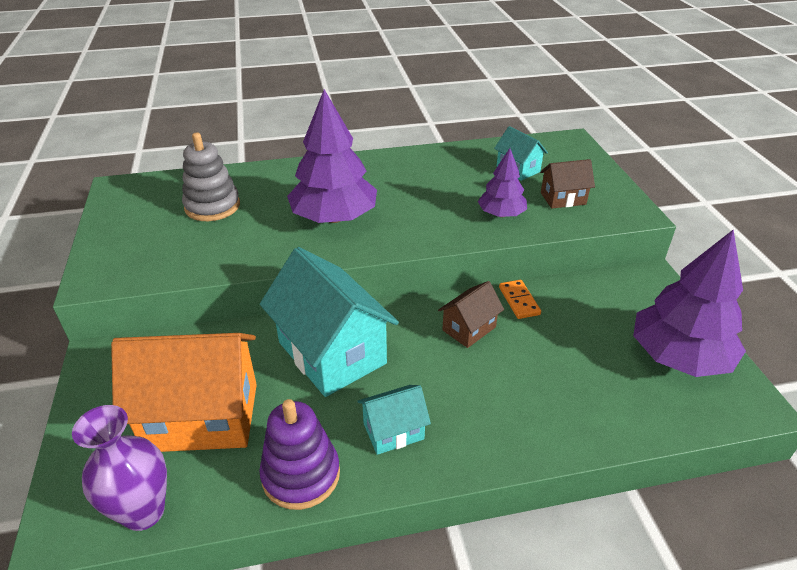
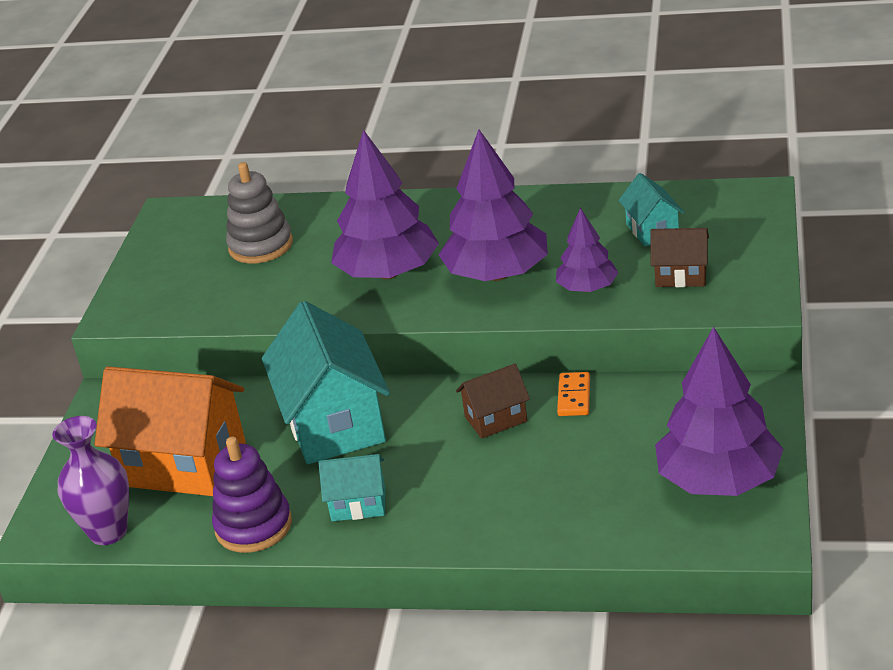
camera: 25 degrees right, 5 degrees down
(424, 210) = (497, 274): none -> purple tree

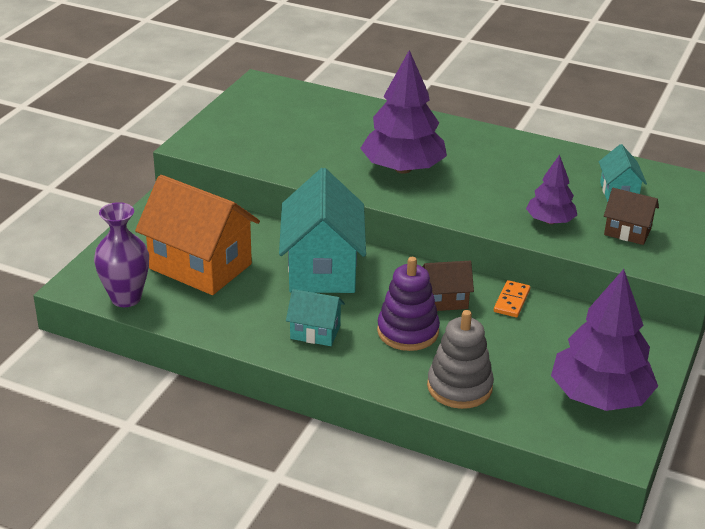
camera: 10 degrees right, 0 degrees up
(253, 526) = (231, 325): purple stacking toy -> purple stacking toy (408, 331)
(261, 246) = (317, 124): grey stacking toy -> grey stacking toy (459, 387)
(497, 274) = (485, 192): purple tree -> none

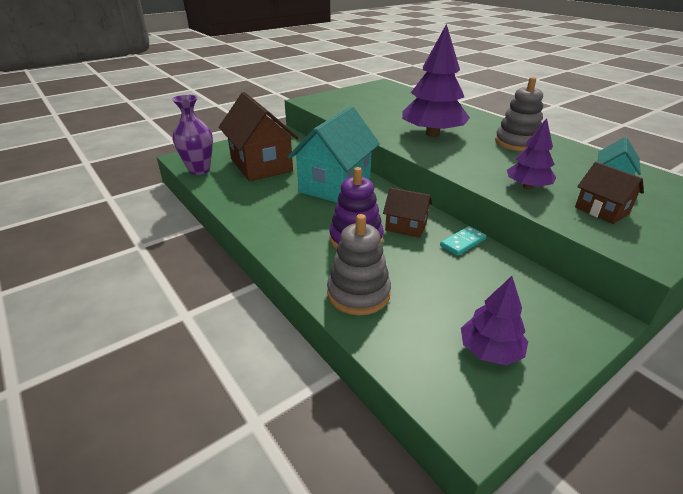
camera: 30 degrees right, 0 degrees up
(200, 266) = (261, 165): orange house -> brown house
(315, 332) = (288, 220): turquoise house -> none
(502, 158) = (517, 143): none -> grey stacking toy
(512, 301) = (463, 242): orange domino -> turquoise domino
(599, 396) = (490, 351): purple tree -> purple tree, size x0.56

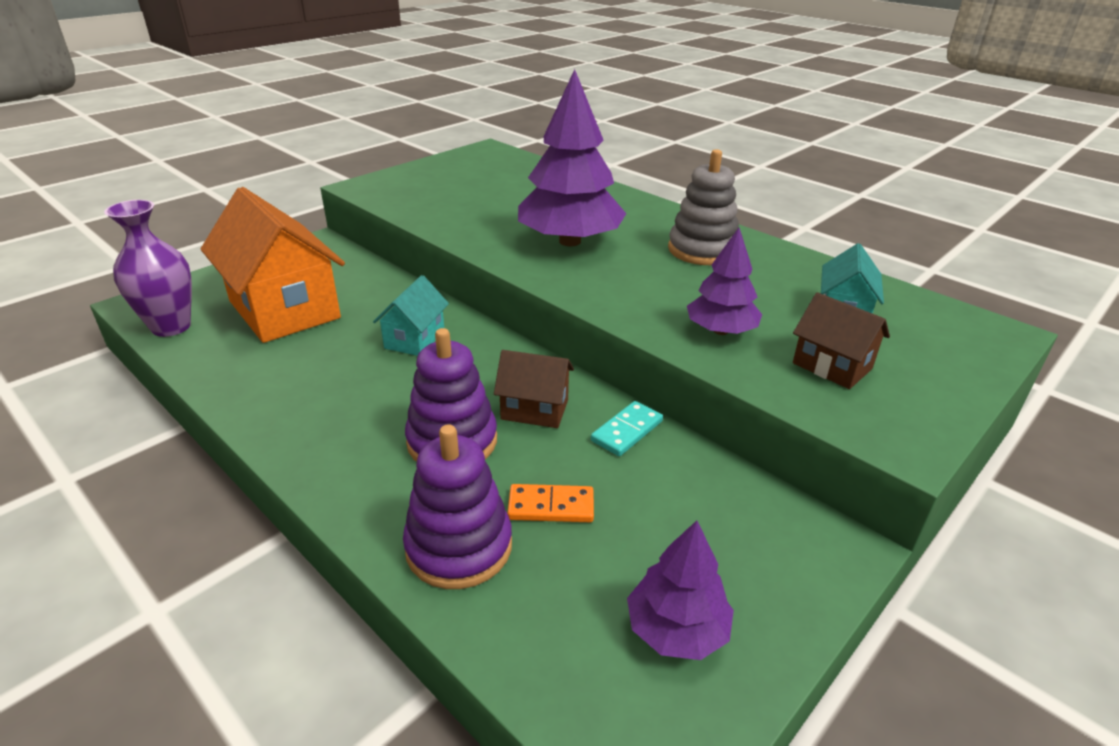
camera: 10 degrees left, 0 degrees up
(261, 165) = (284, 310): brown house -> orange house
(335, 185) = (415, 339): turquoise house -> turquoise house, size x0.50
(358, 294) = (459, 547): grey stacking toy -> purple stacking toy
(414, 278) = (551, 506): none -> orange domino

